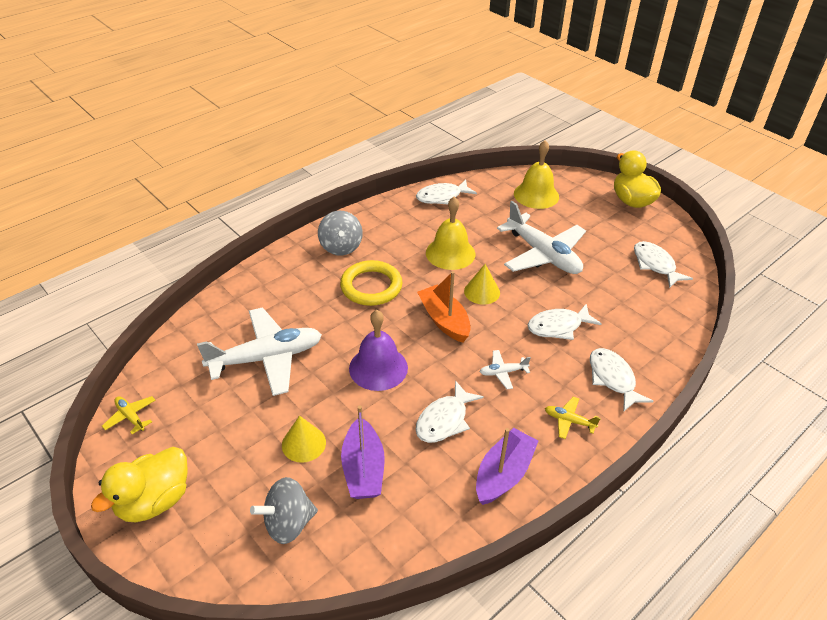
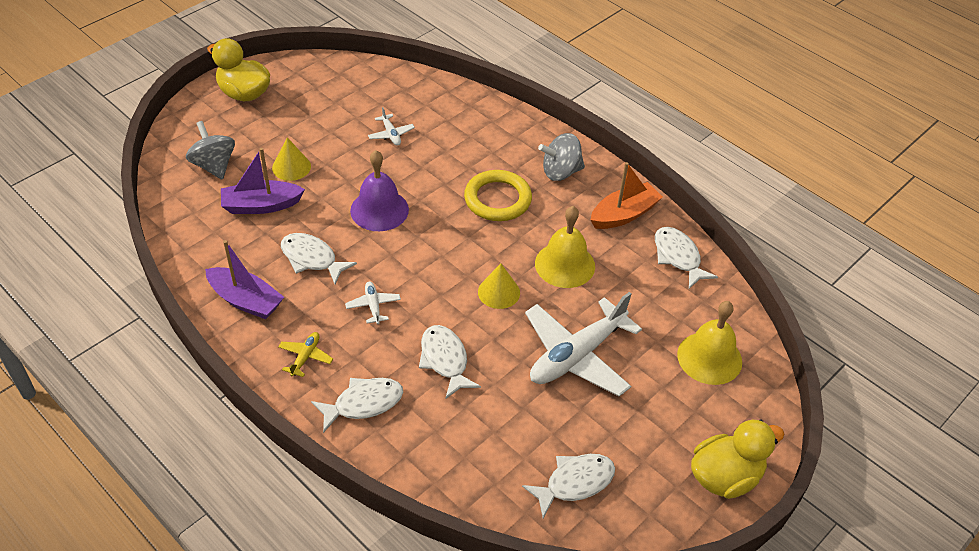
camera: 85 degrees right, 5 degrees up
(131, 417) = (325, 68): yellow plane -> none
(266, 358) = (391, 134): white plane -> white plane, size x0.43
(444, 320) = (449, 259): orange boat -> orange boat (624, 214)

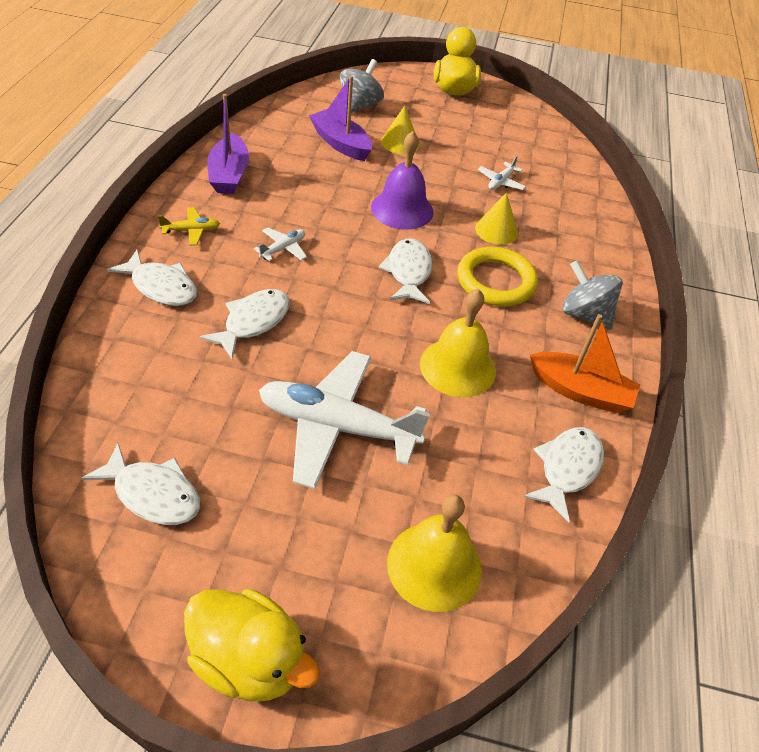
camera: 55 degrees right, 0 degrees up
(312, 259) = (307, 192): white fish -> white fish (408, 272)
(499, 292) = (373, 328): yellow cone -> yellow cone (496, 230)

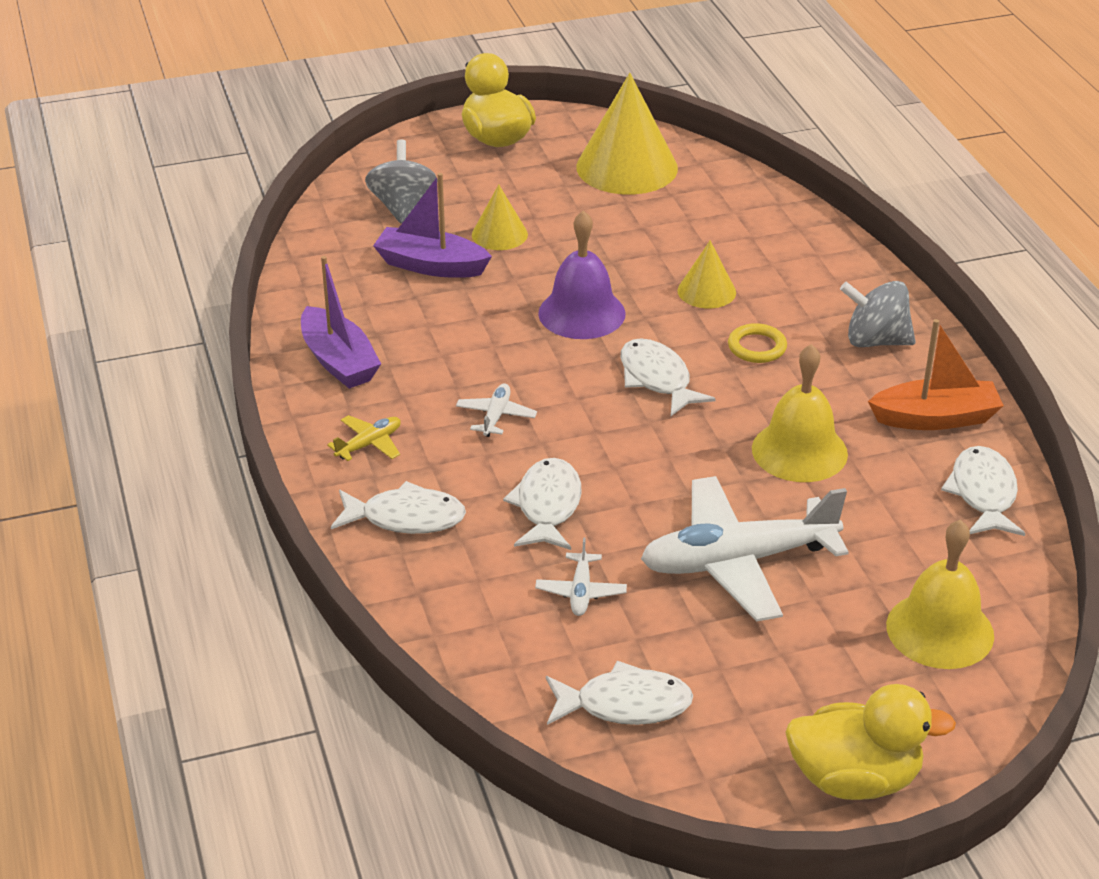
camera: 25 degrees left, 10 degrees down
(495, 281) = (757, 347): yellow ring -> yellow ring, size x0.56
(501, 182) = (660, 233): white plane -> white plane (581, 591)
(517, 135) = (627, 167): none -> yellow cone

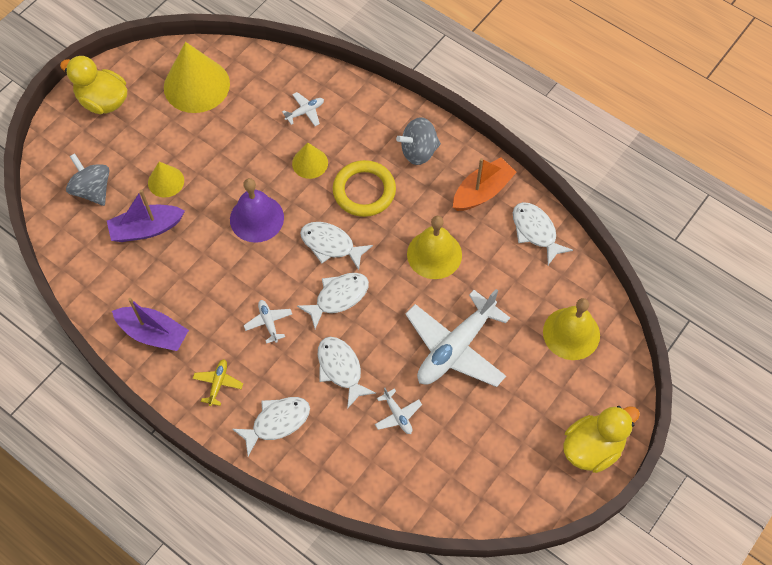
camera: 35 degrees left, 25 degrees up
(625, 704) = (467, 471): white fish -> white fish (338, 297)
(747, 243) = (305, 112): none -> white plane
(757, 347) = (364, 191): yellow ring -> yellow ring, size x1.78

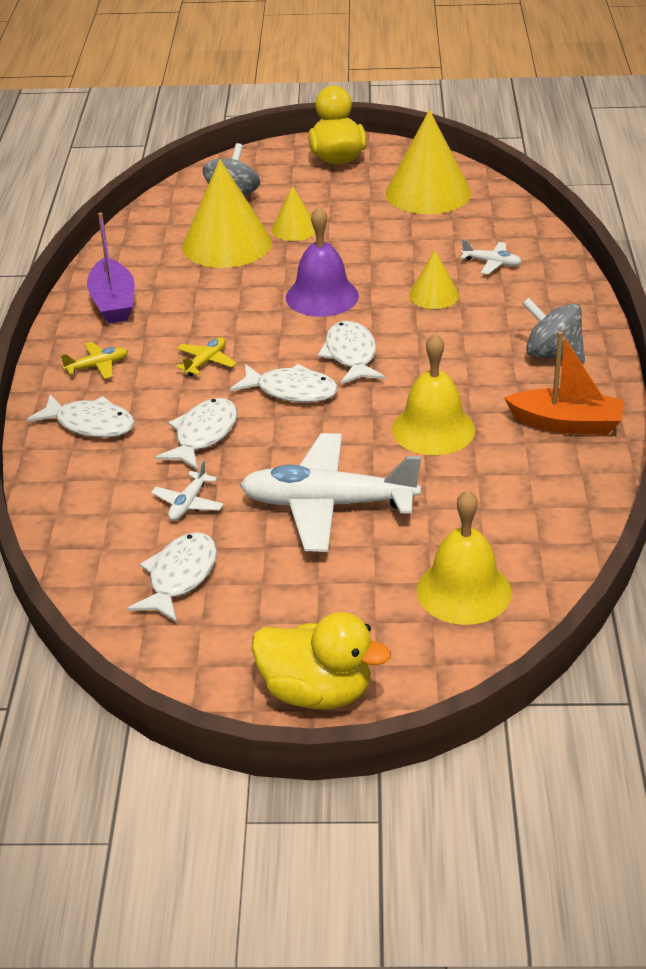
camera: 55 degrees right, 25 degrees down
(146, 229) = (227, 244): purple boat -> yellow cone
(268, 322) = (206, 362): white plane -> yellow plane
(364, 191) = (448, 344): yellow ring -> none
(535, 231) = (570, 491): white fish -> white fish (180, 577)

